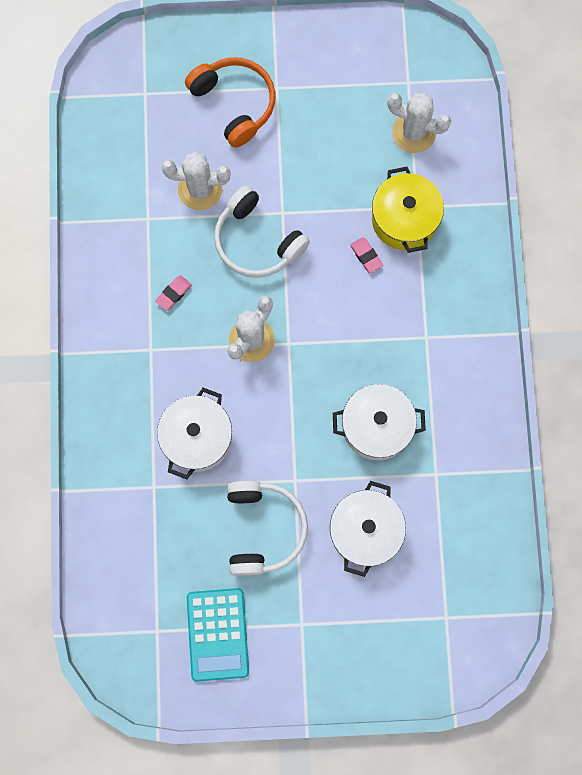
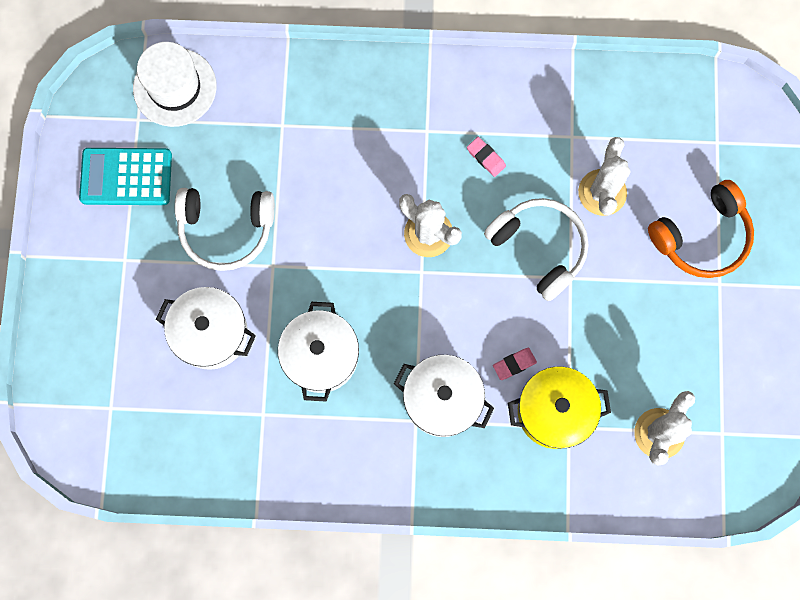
camera: 95 degrees right, 0 degrees up
(120, 598) = (174, 87): none -> white hat
(197, 438) = (328, 171): white pot -> white pot (442, 399)
(257, 241) = (539, 248): white headphones -> white headphones turned 90 degrees clockwise

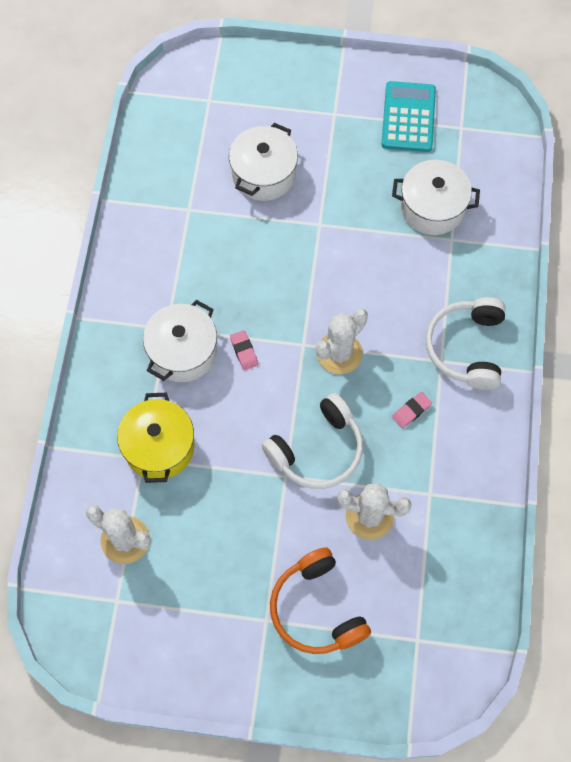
camera: 95 degrees right, 10 degrees down
(174, 87) = (490, 156): white hat -> none
(226, 229) = (355, 190): white headphones -> white headphones (466, 348)
(321, 356) = (234, 257): white pot -> white pot (432, 208)
(514, 364) = (207, 416): pink eraser -> pink eraser (244, 351)

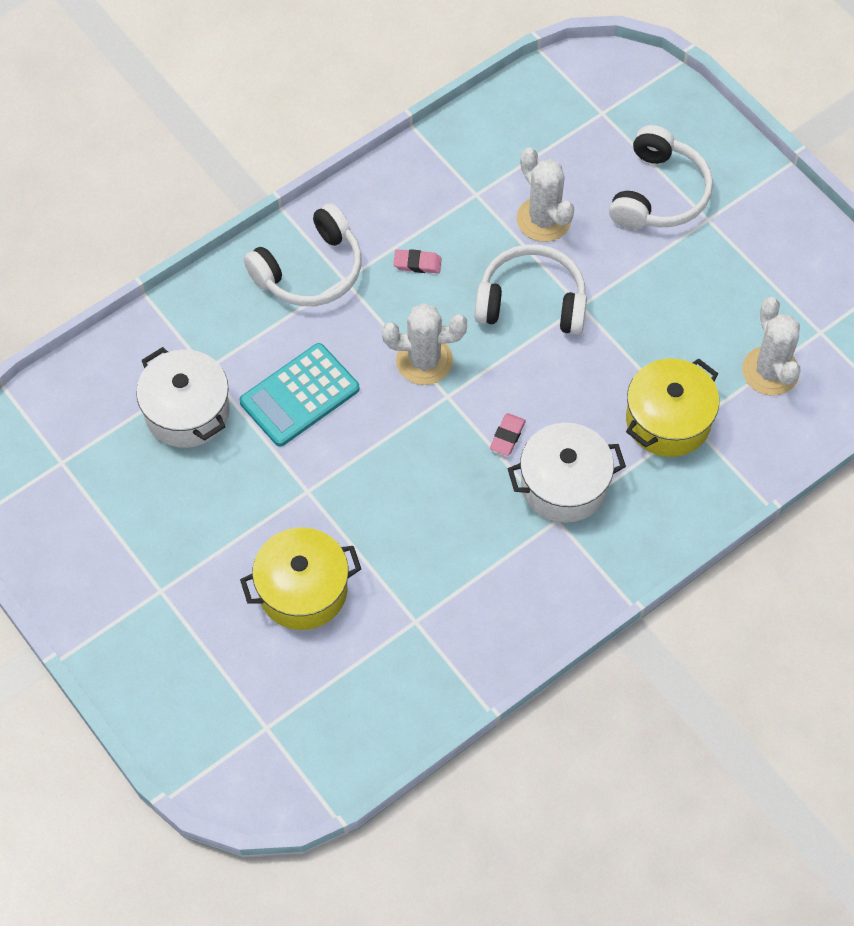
camera: 135 degrees left, 5 degrees down
(264, 174) = (303, 590): white pot -> yellow pot
(317, 609) = (658, 193): orange headphones -> white headphones
(408, 117) = (96, 519): turquoise calculator -> turquoise calculator (299, 395)

